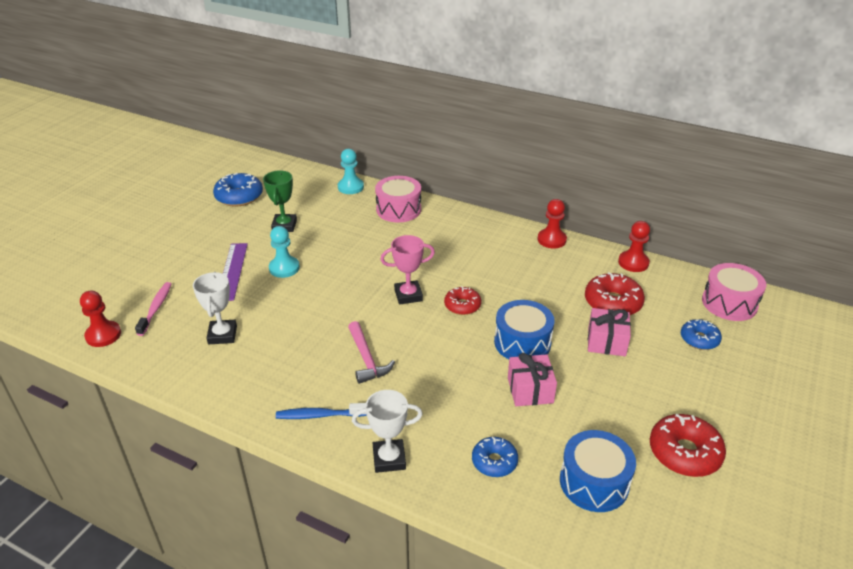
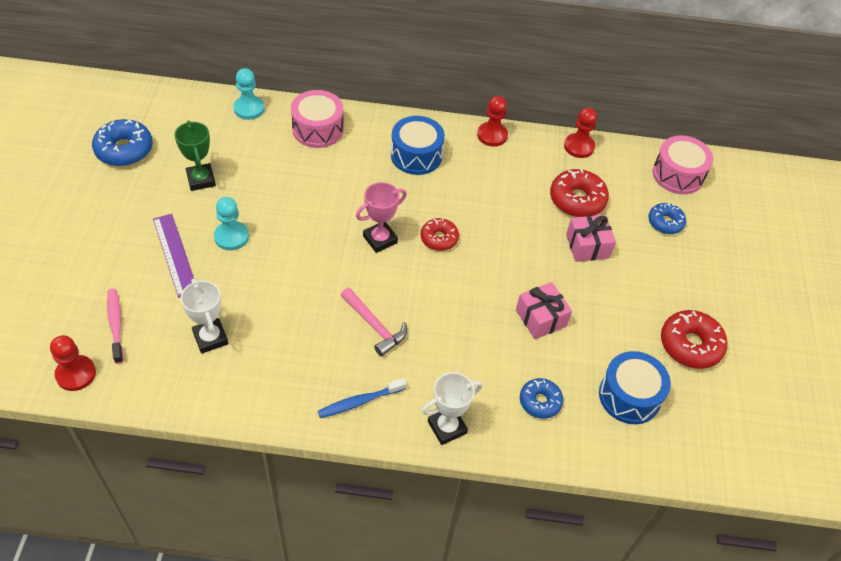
camera: 25 degrees left, 15 degrees up
(522, 343) = (513, 267): blue drum -> blue drum (416, 155)

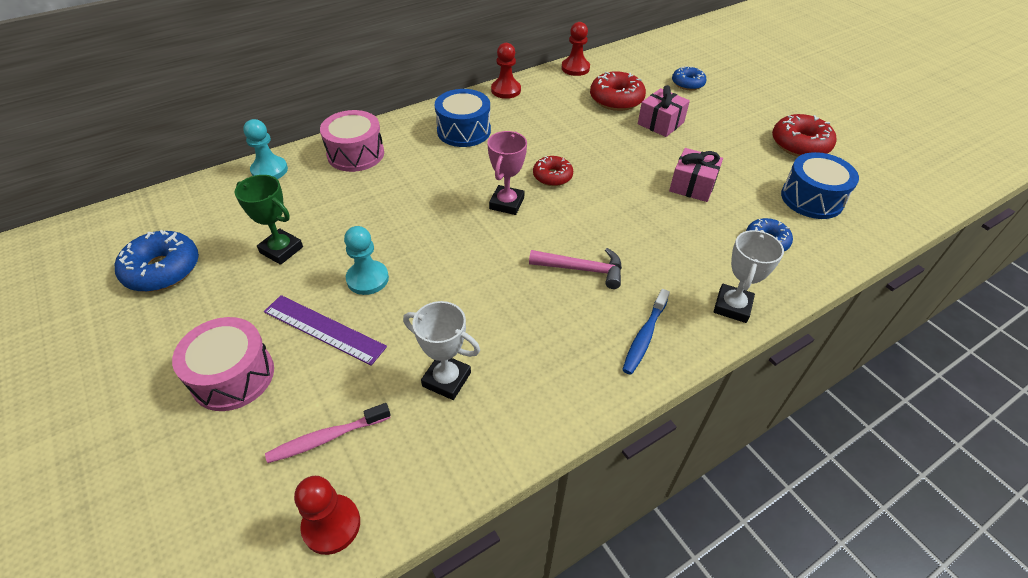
camera: 35 degrees left, 5 degrees down
(115, 324) = (326, 438): pink toothbrush -> pink toothbrush turned 60 degrees counterclockwise
(678, 175) = (658, 54): pink drum -> pink drum (233, 376)

